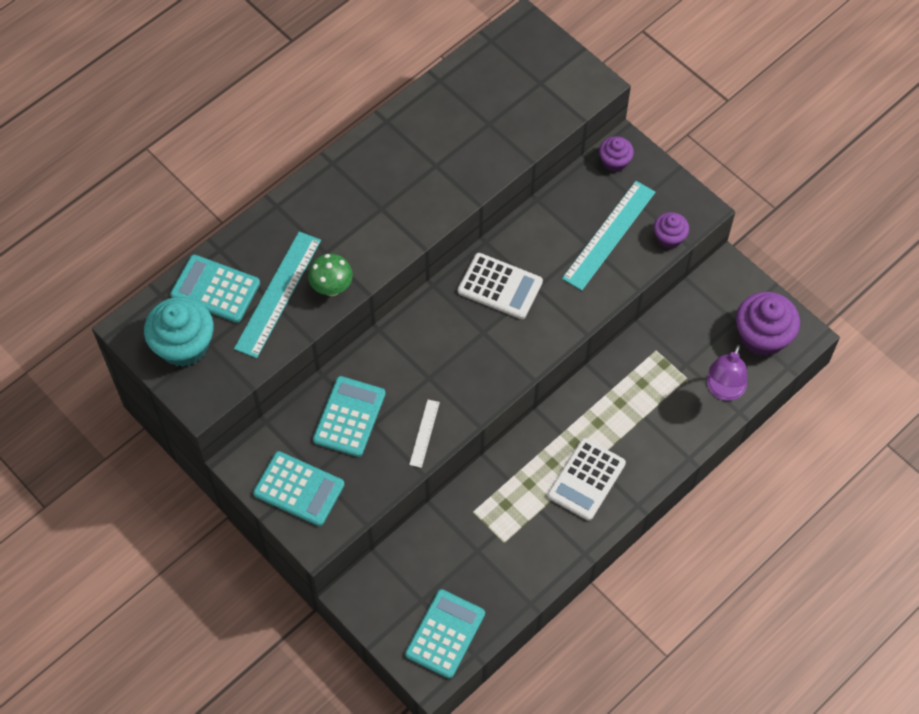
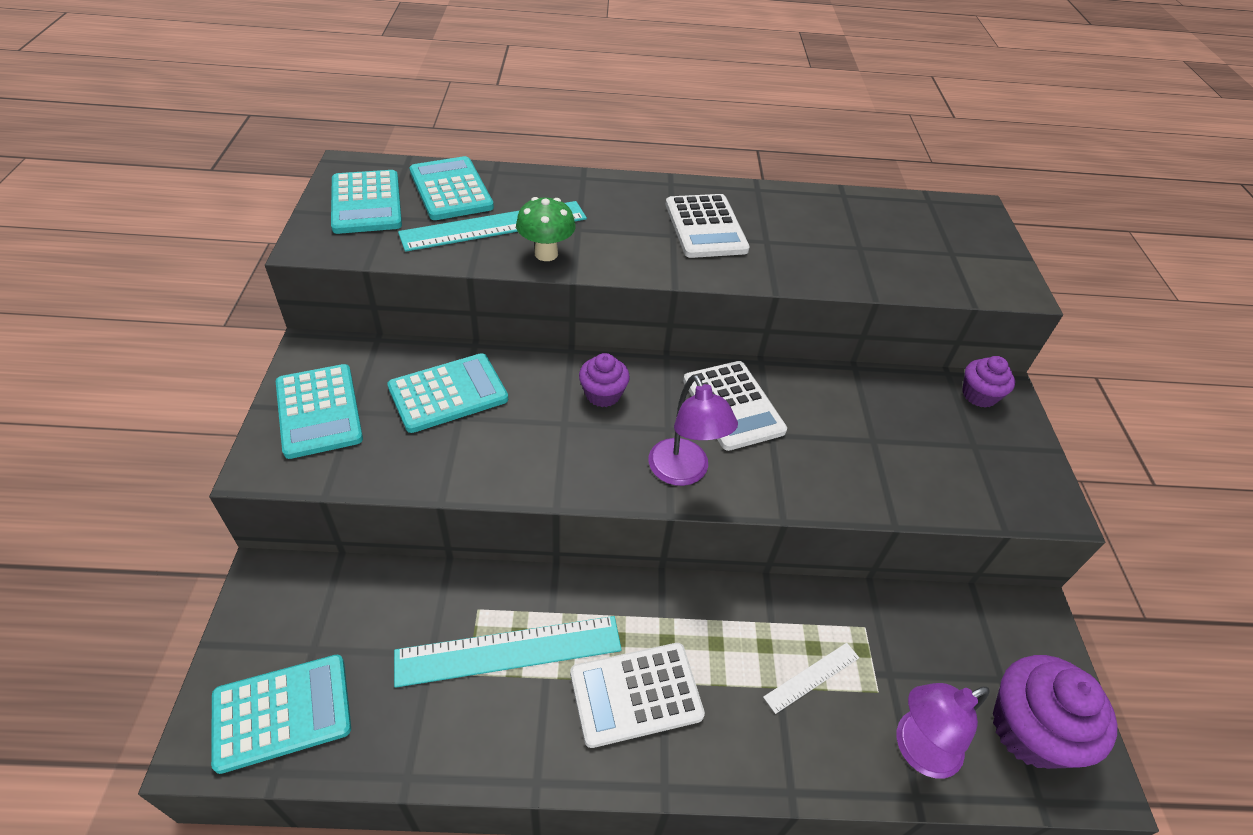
camera: 40 degrees right, 15 degrees down
(184, 345) = (366, 203): turquoise cupcake -> turquoise calculator
(392, 184) = (705, 227): none -> white calculator
(424, 433) = (494, 465): white ruler -> white ruler (811, 677)
(517, 351) = (683, 472): none -> purple lamp
(609, 235) = (909, 450): turquoise ruler -> turquoise ruler (509, 651)
(669, 237) = (986, 504): purple cupcake -> purple cupcake (603, 394)

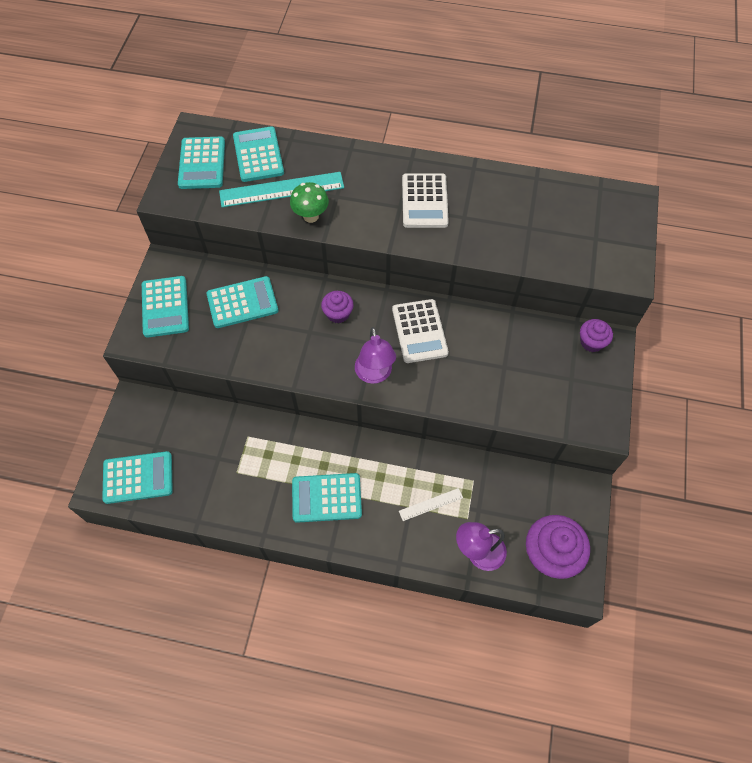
camera: 15 degrees right, 15 degrees up
(509, 651) = (261, 463): turquoise ruler -> none
(636, 694) = (326, 498): white calculator -> turquoise calculator

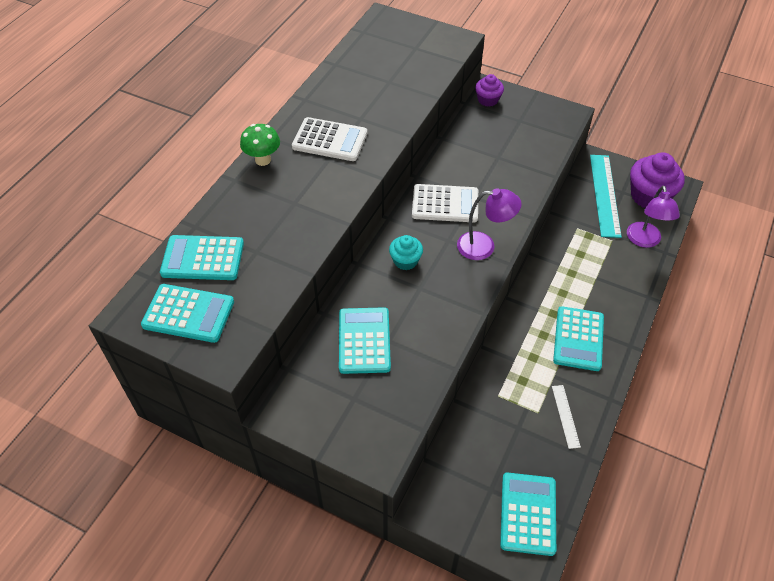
camera: 75 degrees left, 10 degrees down
(165, 307) = (344, 418): turquoise calculator -> none
(281, 189) = (264, 246): turquoise ruler -> turquoise ruler (604, 195)
(311, 216) = (312, 228): green mushroom -> green mushroom (263, 160)
(338, 313) = (405, 261): purple cupcake -> turquoise cupcake
(430, 504) = (595, 262): white ruler -> white ruler (565, 416)

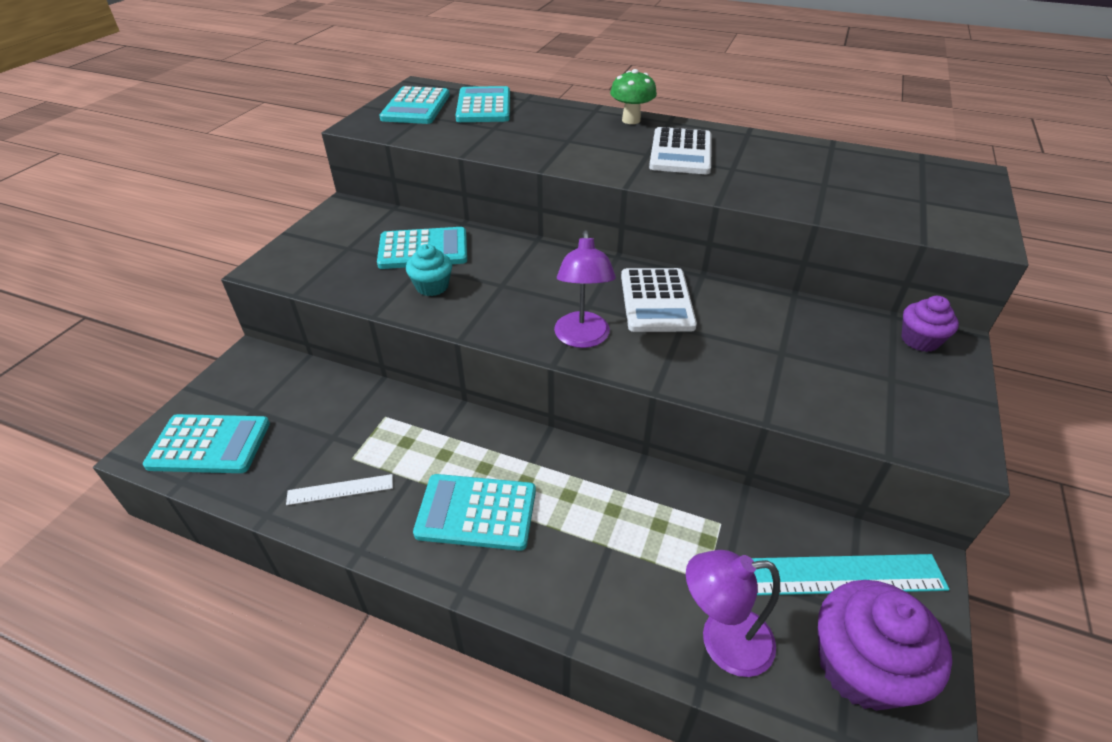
camera: 85 degrees right, 10 degrees down
(405, 261) = (545, 272): turquoise cupcake -> turquoise cupcake (432, 286)

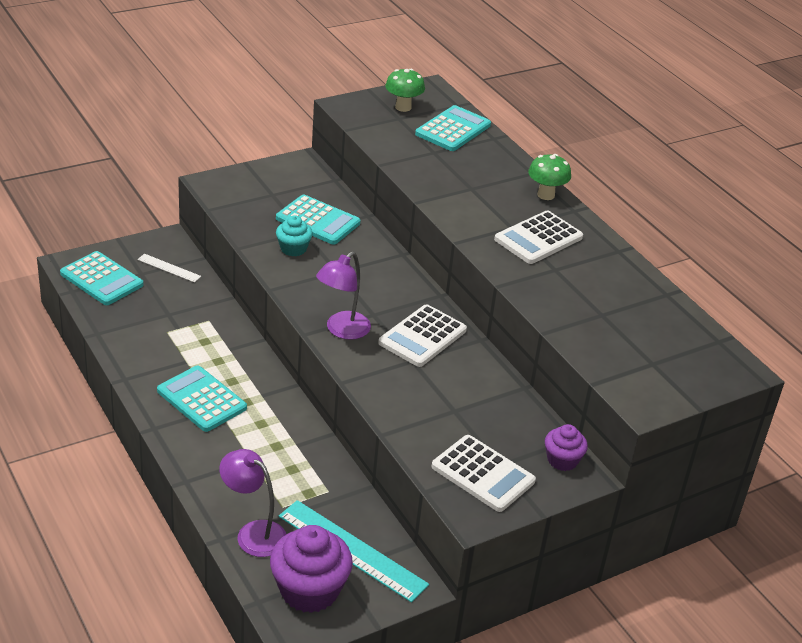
camera: 35 degrees right, 5 degrees down
(340, 489) = (144, 344): white ruler -> white ruler (169, 268)
(416, 107) = (403, 107): turquoise calculator -> green mushroom
(896, 399) = (483, 474): none -> white calculator

